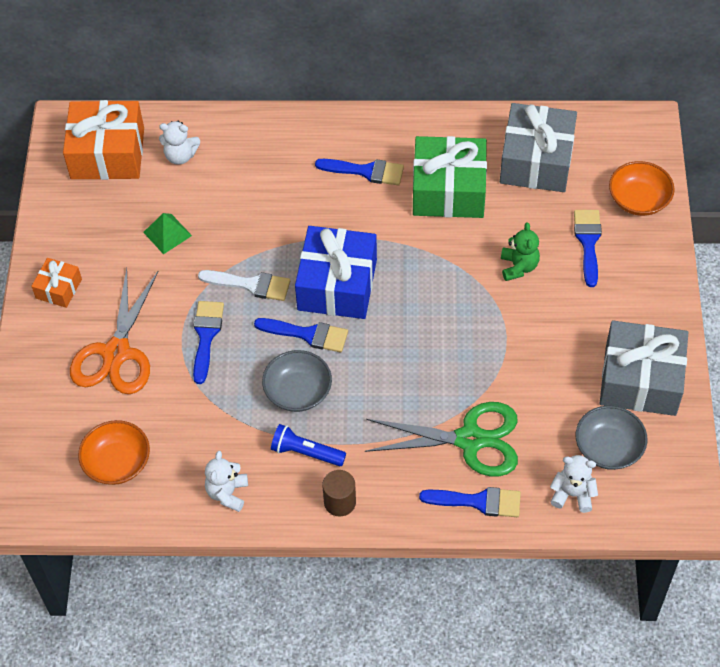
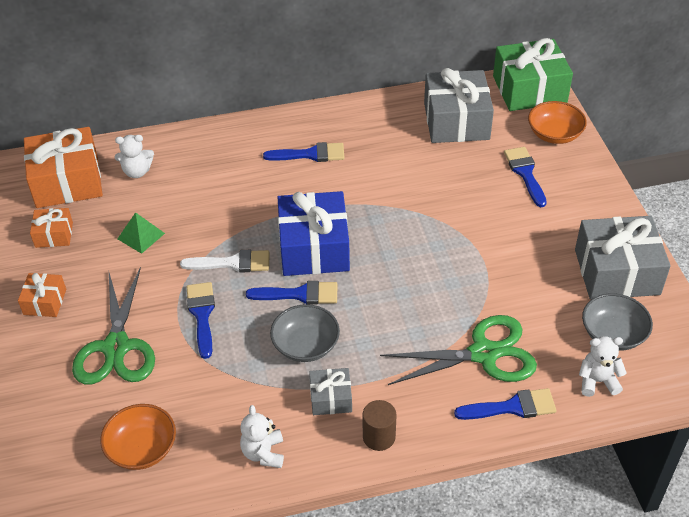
camera: 15 degrees left, 10 degrees down
(82, 214) = (54, 235): none -> orange gift
(116, 353) = (116, 347): orange scissors -> green scissors
(306, 452) = (331, 398): blue flashlight -> grey gift
(448, 190) = (389, 156): green gift -> green gift (529, 89)
(518, 267) = (472, 203): green teddy bear -> none

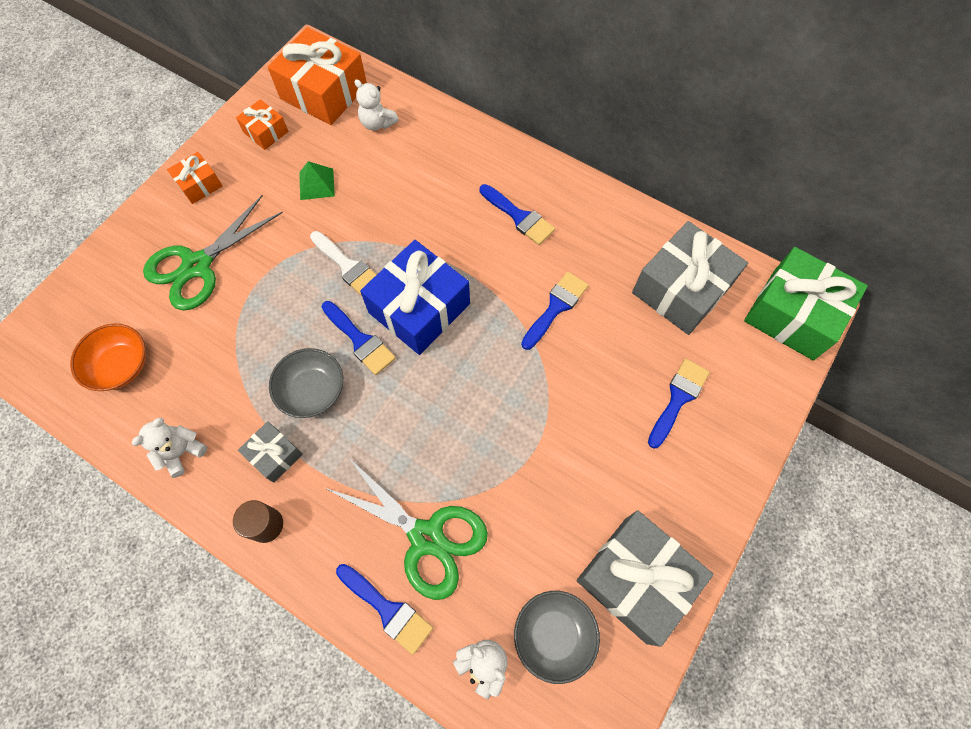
camera: 45 degrees right, 20 degrees up
(202, 314) = (277, 292): blue brush -> blue brush (556, 307)
(554, 134) = (757, 383): orange bowl -> none

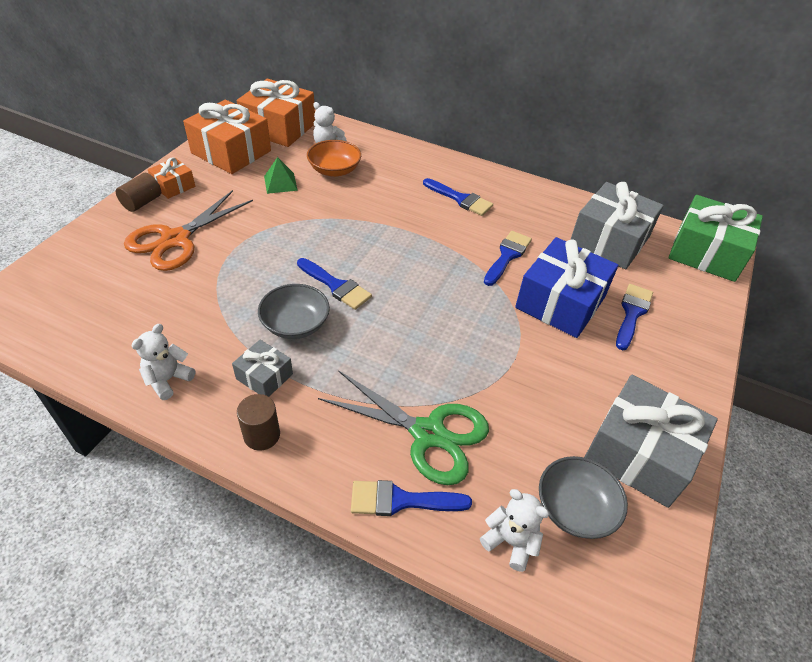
camera: 10 degrees left, 20 degrees down
(121, 365) = (102, 315): orange bowl -> orange bowl (334, 170)
(165, 209) = (142, 202): none -> brown cylinder
(198, 265) = (176, 239): green scissors -> orange scissors
(265, 132) = (231, 152): orange gift -> orange gift, size x1.99
(348, 266) = (316, 235): white brush -> none
(388, 610) = (401, 500): blue brush -> blue brush turned 150 degrees clockwise
(419, 308) = (386, 261): blue gift -> blue gift (560, 302)

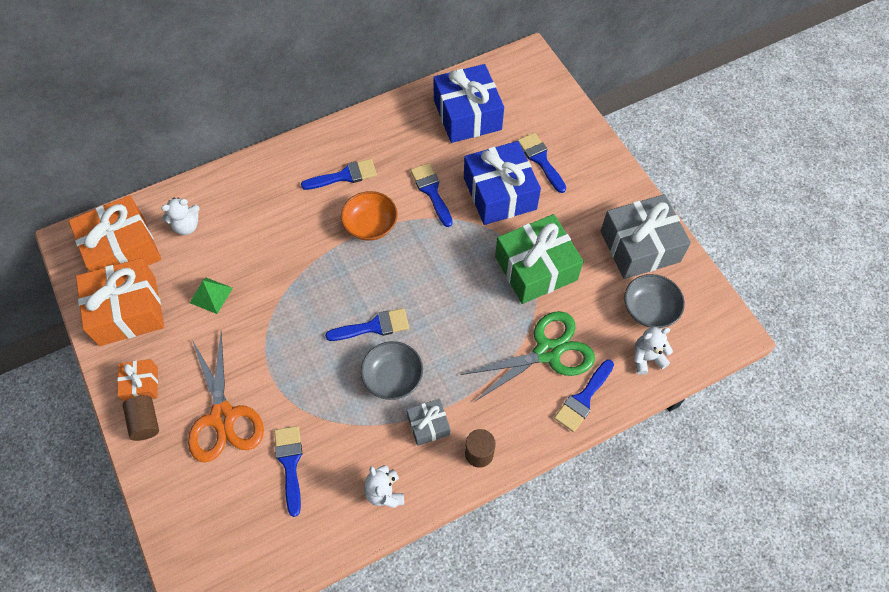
camera: 50 degrees left, 15 degrees up
(157, 299) = (290, 463): none -> blue brush
(334, 170) = (228, 242): orange bowl -> orange bowl (370, 225)
(609, 240) = (467, 115): grey gift -> blue gift
(706, 252) = (524, 68): green gift -> green gift (536, 268)

